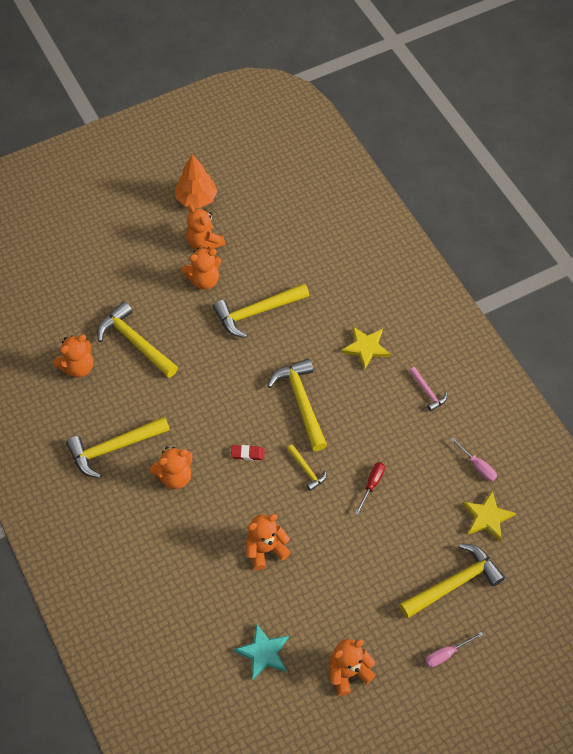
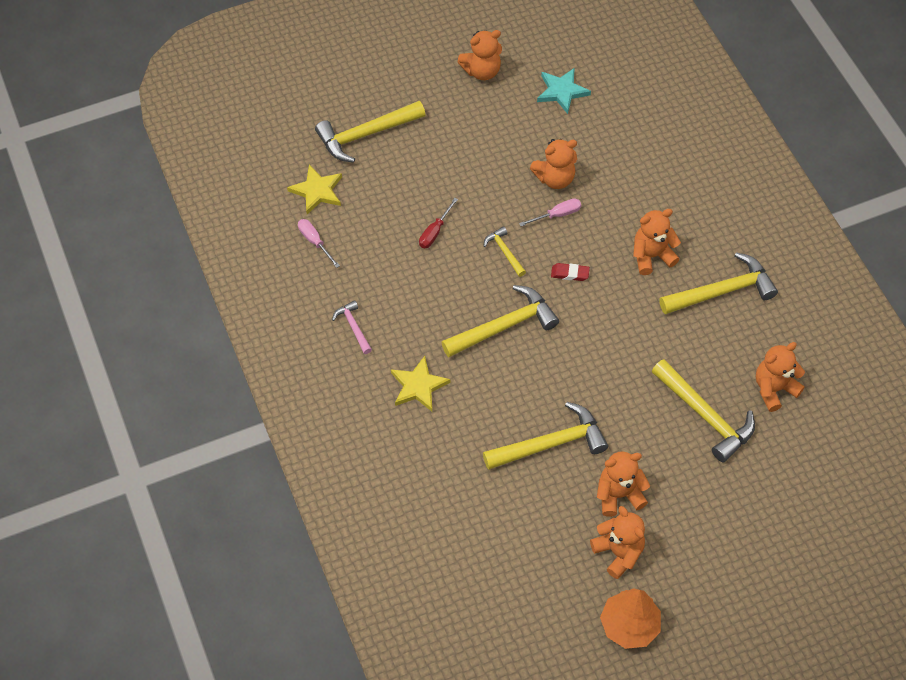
camera: 175 degrees left, 0 degrees up
(301, 402) = (504, 326): yellow hammer -> yellow hammer turned 105 degrees counterclockwise
(446, 654) = (386, 78): pink screwdriver -> pink screwdriver (557, 215)

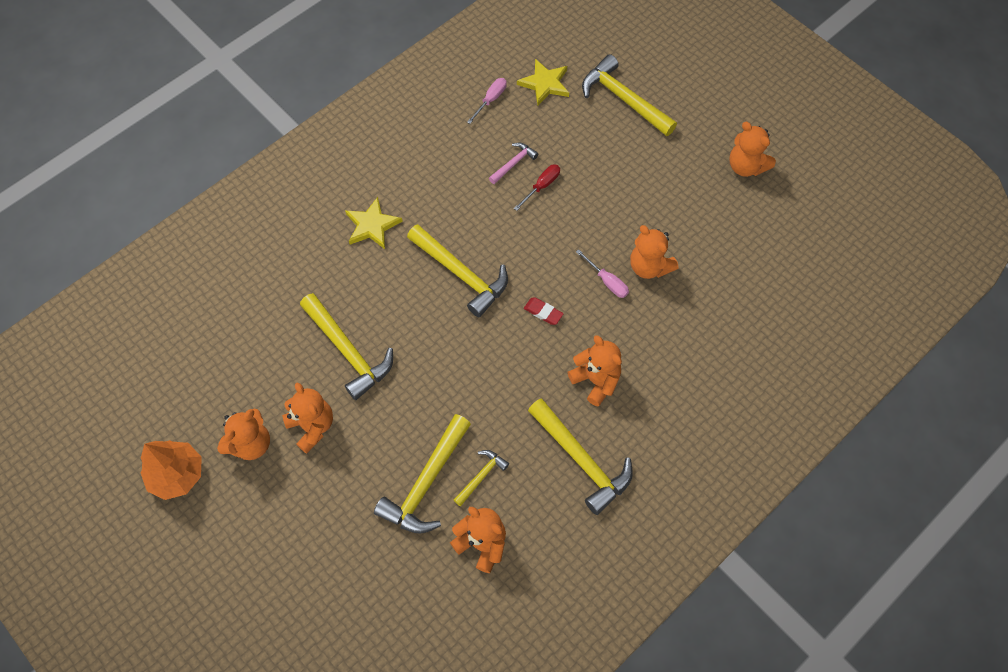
camera: 70 degrees right, 5 degrees up
(353, 327) = (414, 157): pink hammer -> pink hammer (513, 163)
(435, 232) = (541, 186): red screwdriver -> red screwdriver turned 120 degrees clockwise
(504, 252) = (544, 249): yellow hammer -> yellow hammer (481, 476)
(562, 91) = (758, 241): turquoise star -> none
(570, 273) = (543, 312): red eraser -> red eraser turned 45 degrees counterclockwise

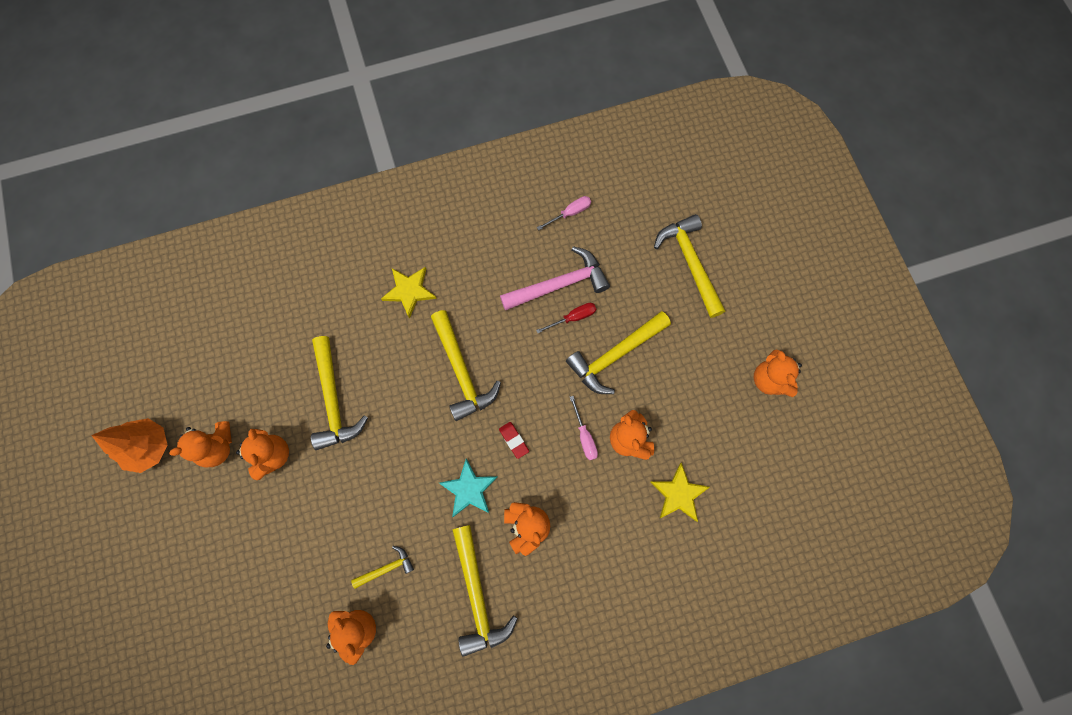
camera: 25 degrees right, 10 degrees up
(426, 483) = (339, 552): yellow hammer -> yellow hammer (615, 355)
(513, 163) = (559, 284): pink hammer -> pink hammer, size x1.97
(524, 372) = (469, 489): none -> turquoise star
(545, 84) = (626, 217): yellow star -> yellow star (678, 494)

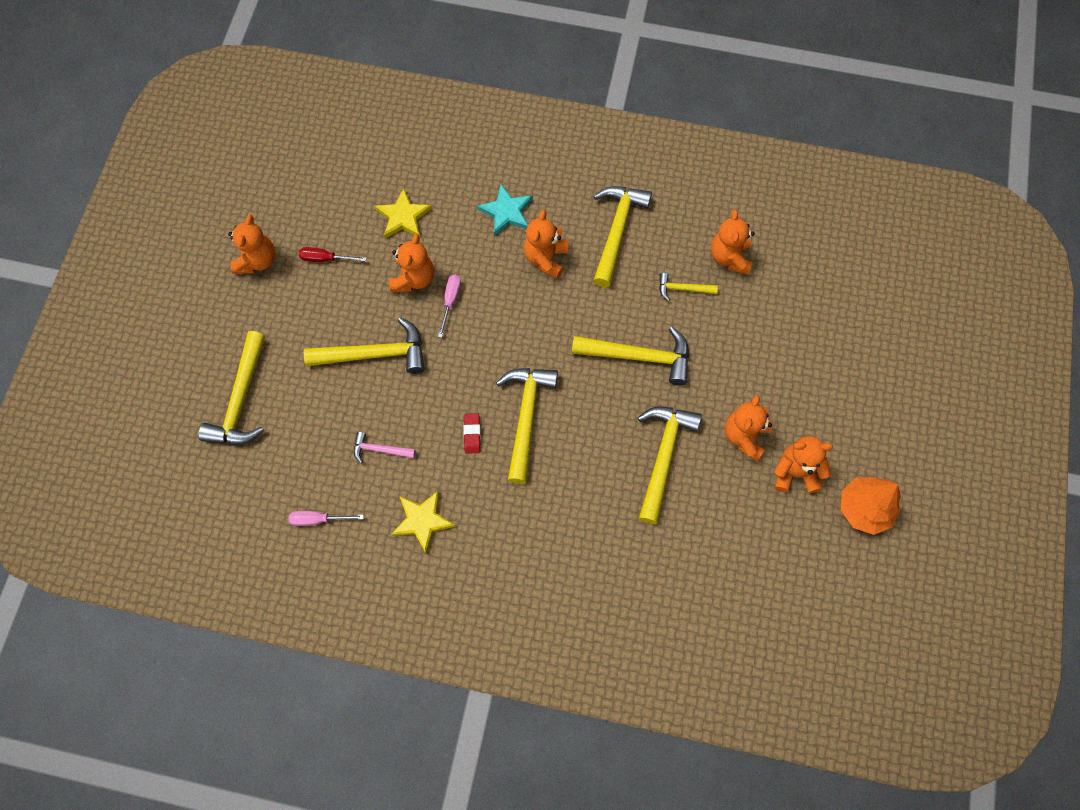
camera: 150 degrees left, 5 degrees down
(395, 477) = (639, 356): none -> yellow hammer
(409, 291) = (533, 527): yellow star -> yellow star (422, 521)
(469, 489) = (578, 312): turquoise star -> turquoise star (506, 212)
(514, 440) = (514, 331): red eraser -> red eraser (472, 434)
(559, 284) = (380, 450): pink hammer -> pink hammer, size x0.51
(573, 318) = (389, 410): red screwdriver -> red screwdriver (325, 259)

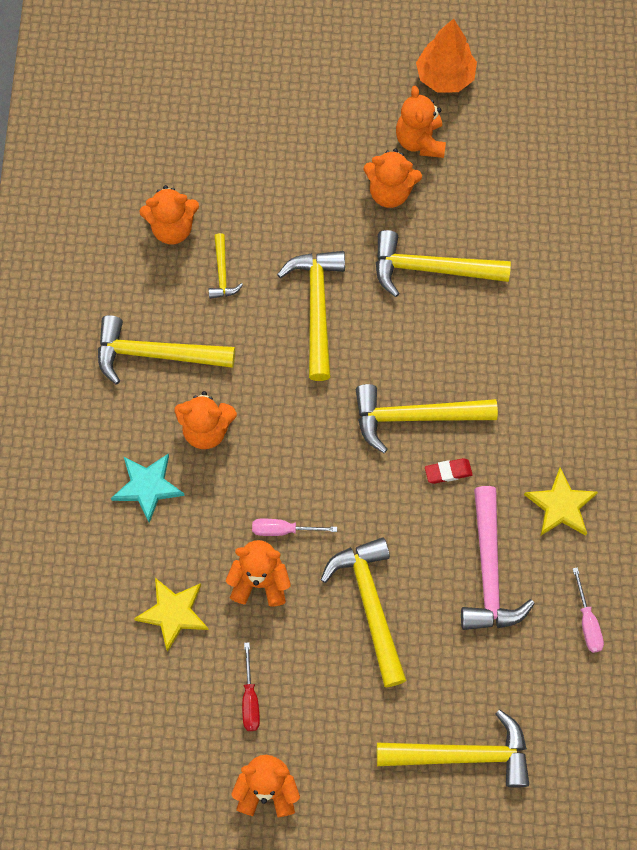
camera: 100 degrees left, 0 degrees up
(380, 450) = (489, 571): pink hammer -> pink hammer, size x1.97

